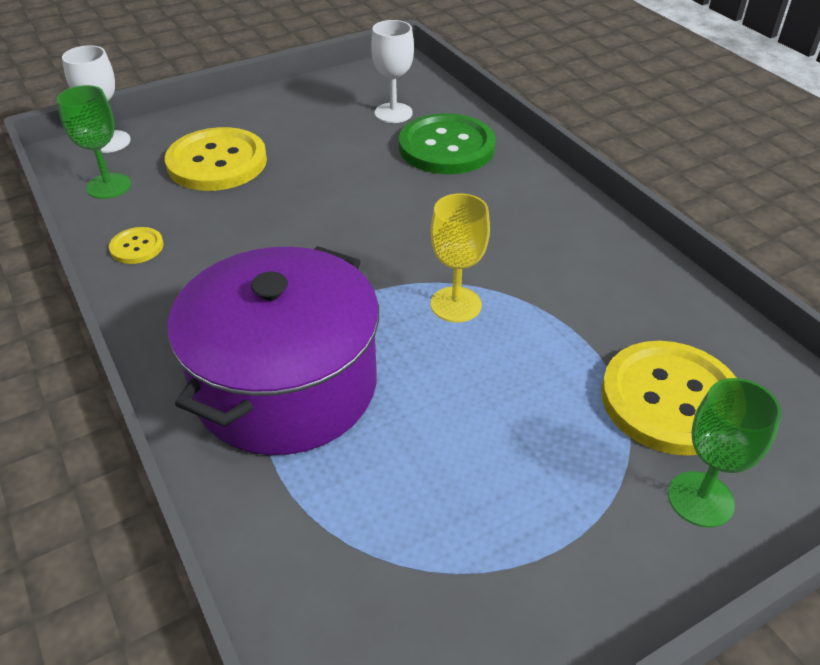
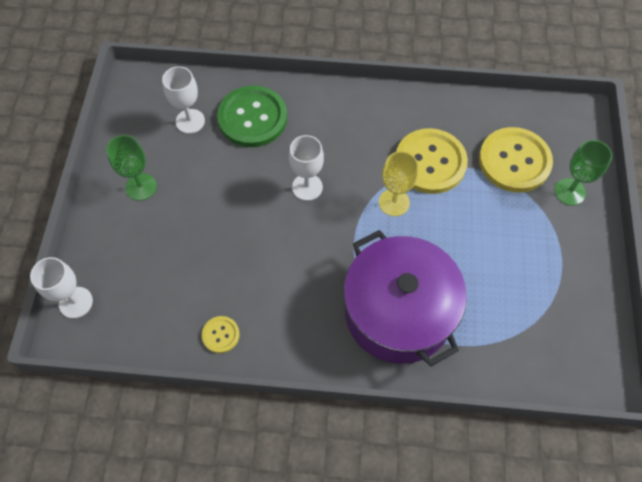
camera: 55 degrees left, 20 degrees up
(108, 186) = (135, 325): green goblet -> green goblet (141, 187)
(217, 162) = (161, 248): yellow button -> yellow button (430, 162)
(398, 223) = (307, 187): none -> white goblet

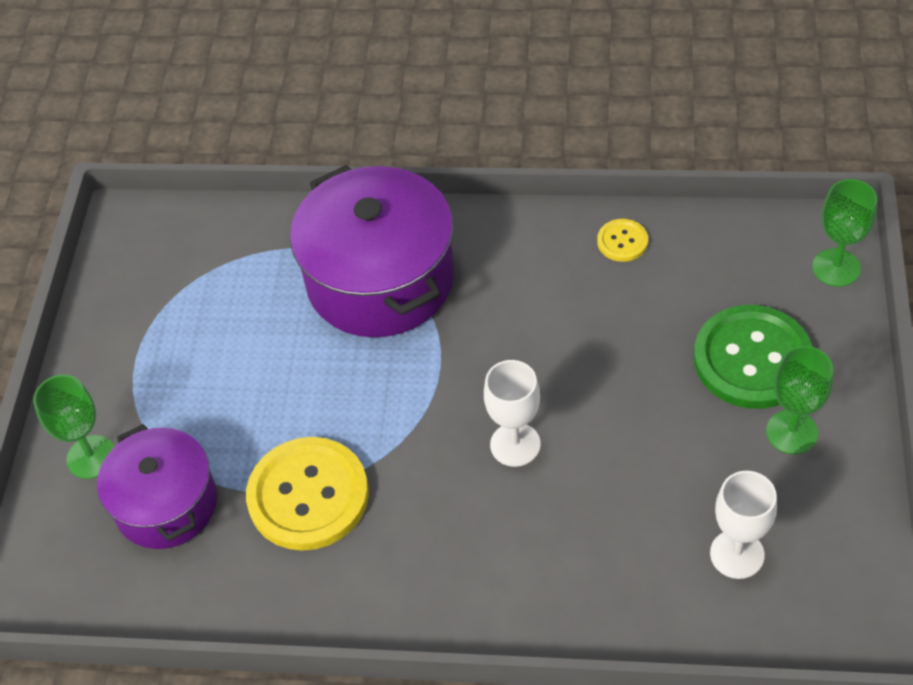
camera: 175 degrees left, 10 degrees down
(76, 302) = (836, 267): white goblet -> green goblet
(252, 118) = (622, 566): green button -> green button (752, 359)
(394, 202) = (375, 427): yellow goblet -> none
(514, 161) = (166, 504): yellow button -> purple pot

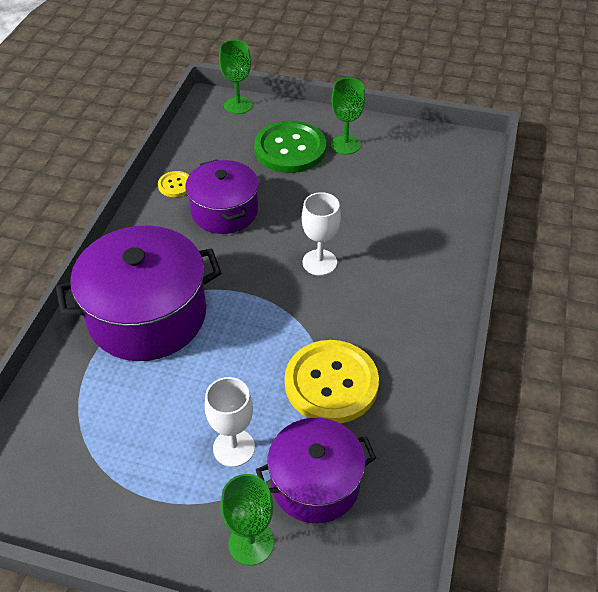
camera: 85 degrees left, 5 degrees down
(586, 310) = (224, 211): none -> purple pot
(737, 554) = (420, 181): white goblet -> white goblet (234, 448)

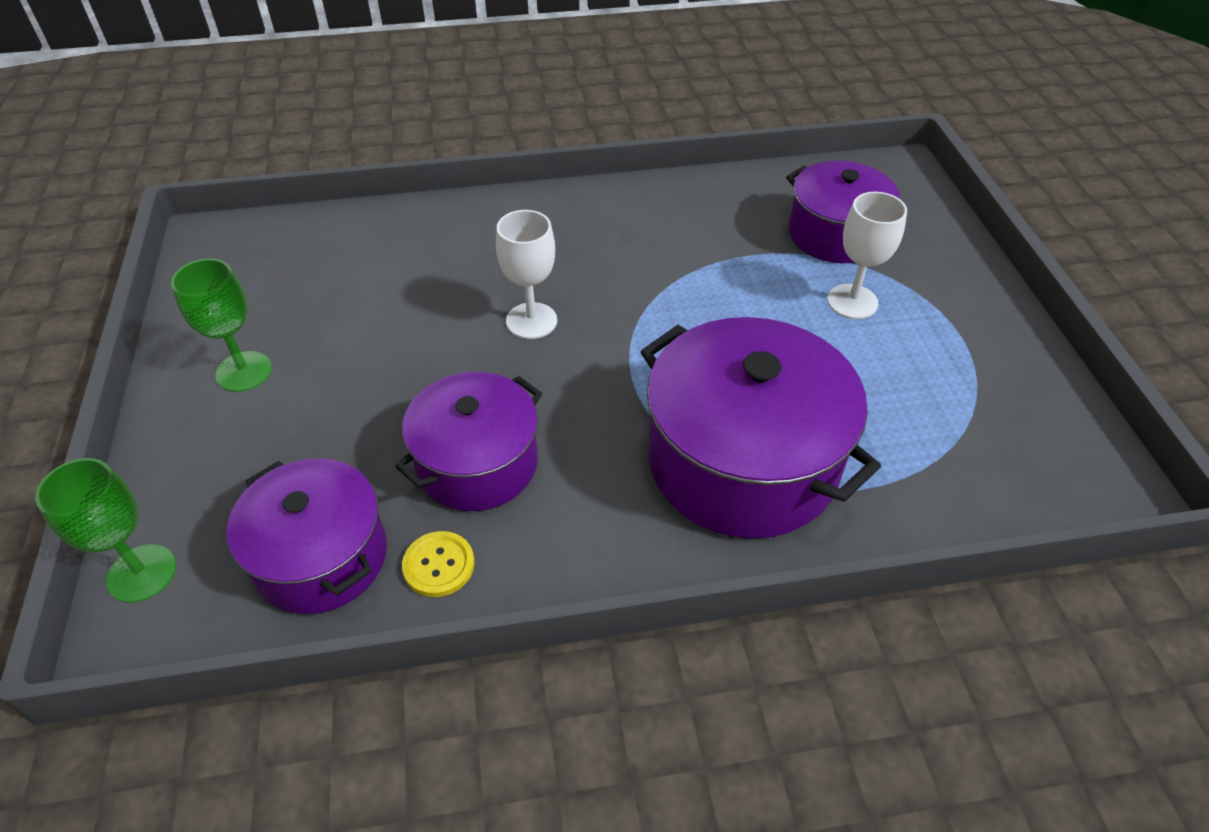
camera: 115 degrees left, 0 degrees up
(208, 152) = (321, 557): none -> purple pot
(251, 543) = (931, 255): green goblet -> none
(290, 149) = (276, 438): green button -> none
(331, 383) = (713, 257): yellow button -> none

